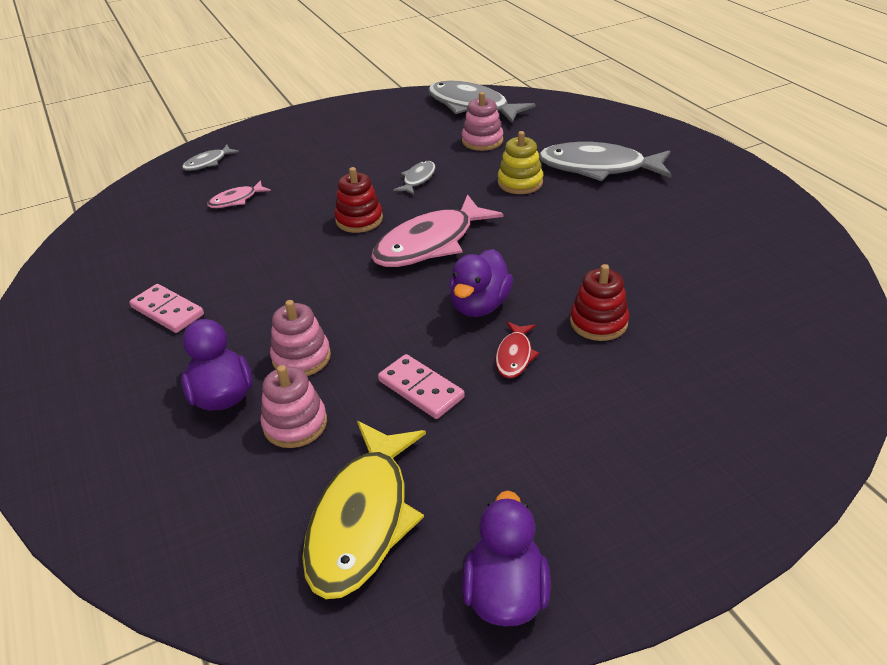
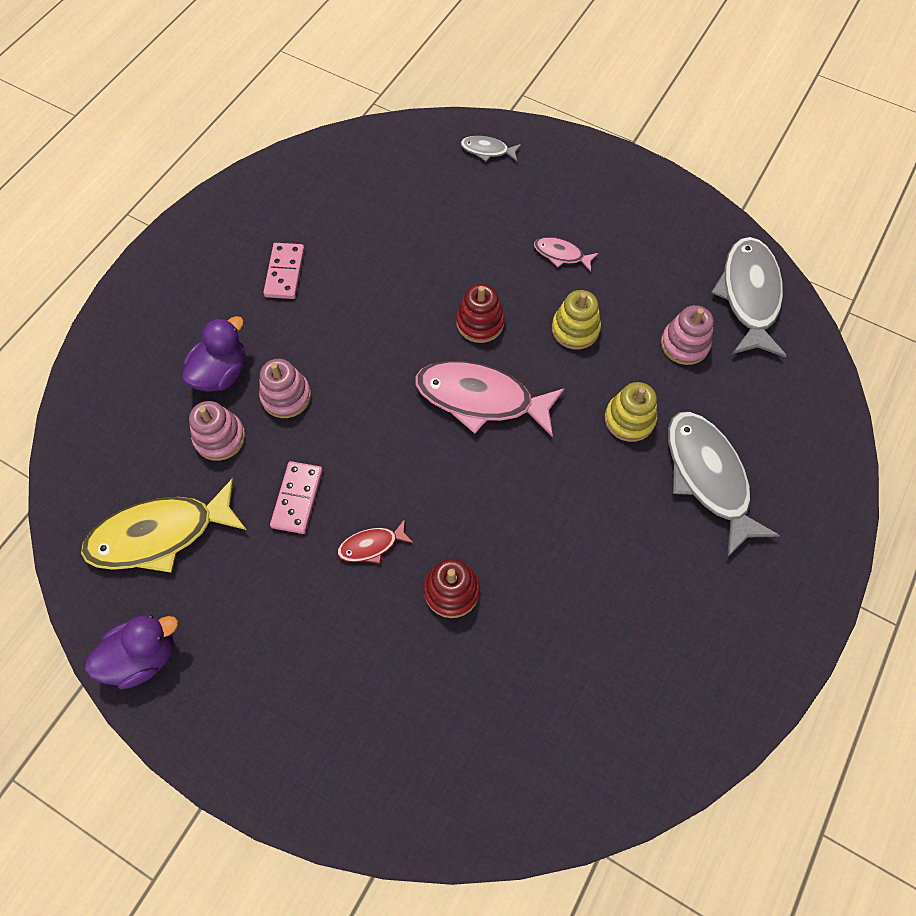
camera: 55 degrees right, 25 degrees up
(236, 200) = (447, 212): pink fish -> pink fish (561, 255)
(418, 179) = (575, 329): grey fish -> yellow stacking toy
(479, 305) = (419, 485): purple duck -> none

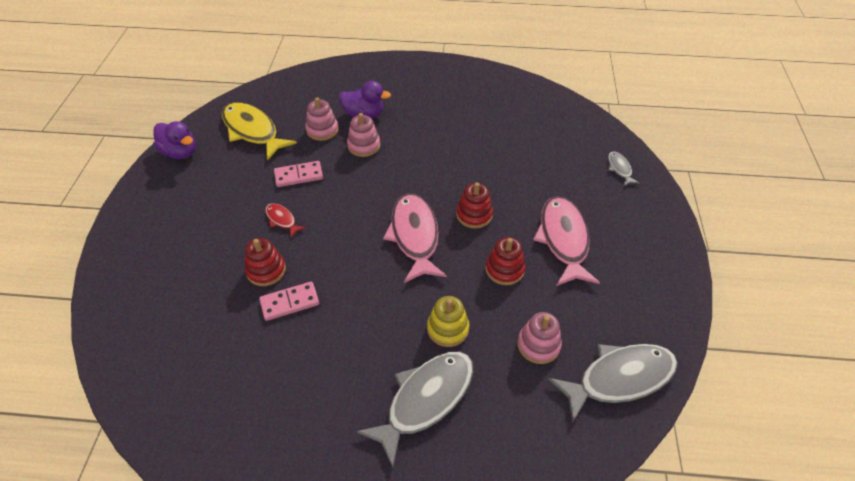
camera: 65 degrees right, 15 degrees down
(285, 273) = (448, 113): pink domino -> pink domino (290, 302)
(561, 255) = (563, 240): pink fish -> pink fish, size x2.11
(575, 329) = (504, 269): yellow stacking toy -> red stacking toy

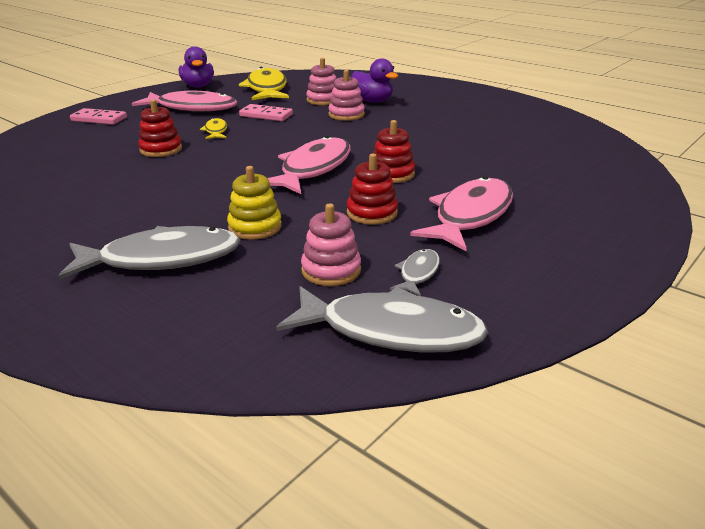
camera: 35 degrees right, 20 degrees down
(219, 193) = (192, 108): none -> pink fish
(282, 220) = (216, 131): red fish -> yellow fish
(290, 302) = (149, 169): pink domino -> pink domino (99, 119)
(619, 169) = (616, 193): grey fish -> grey fish (418, 273)

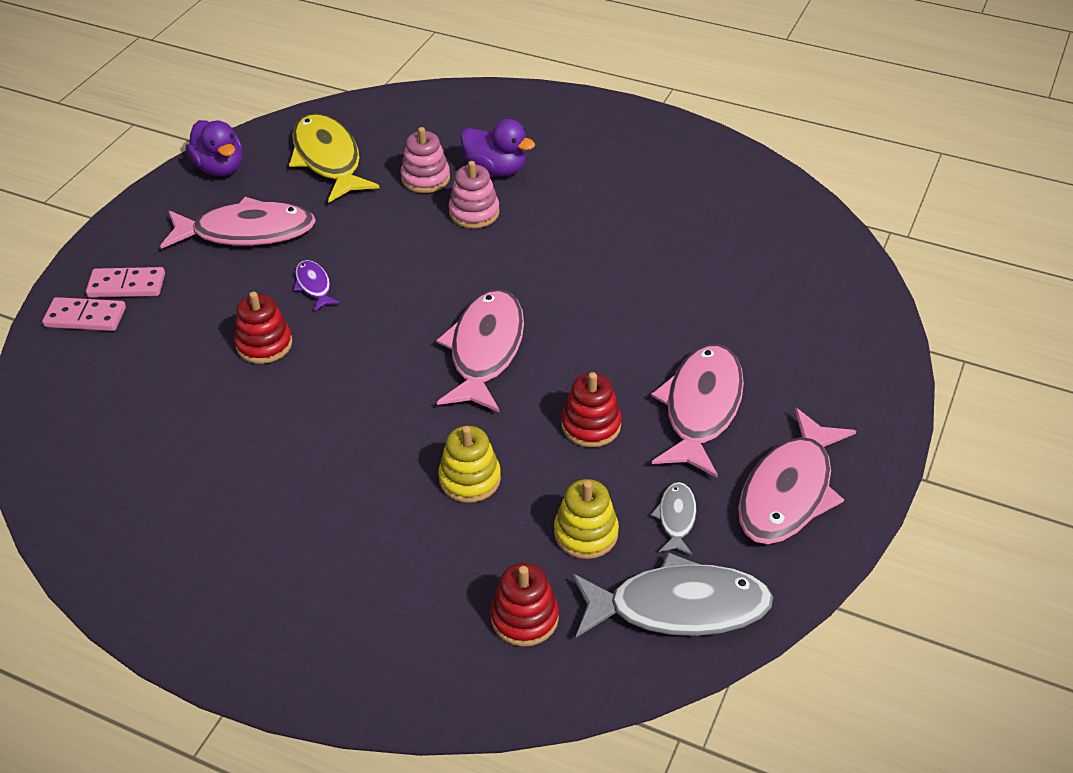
camera: 15 degrees left, 15 degrees up
(162, 259) = (395, 556): grey fish -> none
(216, 131) = (314, 286): yellow fish -> purple fish
(266, 115) = (363, 233): pink domino -> pink domino (85, 317)
(331, 270) = (586, 533): pink stacking toy -> yellow stacking toy
(392, 174) = (585, 342): red stacking toy -> red stacking toy (524, 618)
(532, 272) = (789, 491): none -> pink fish

